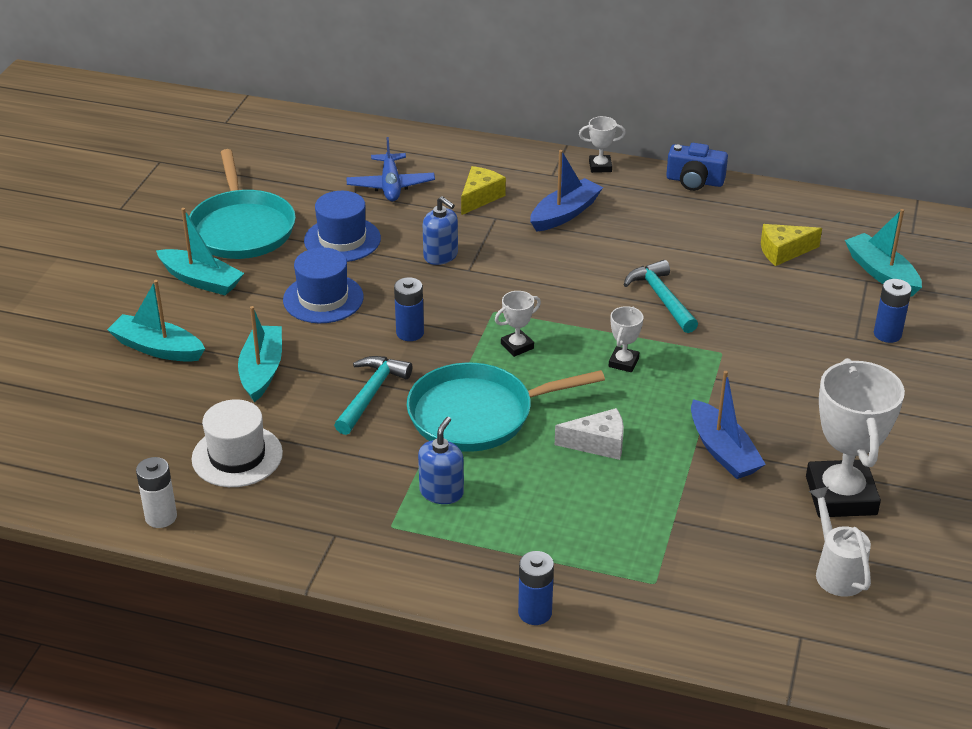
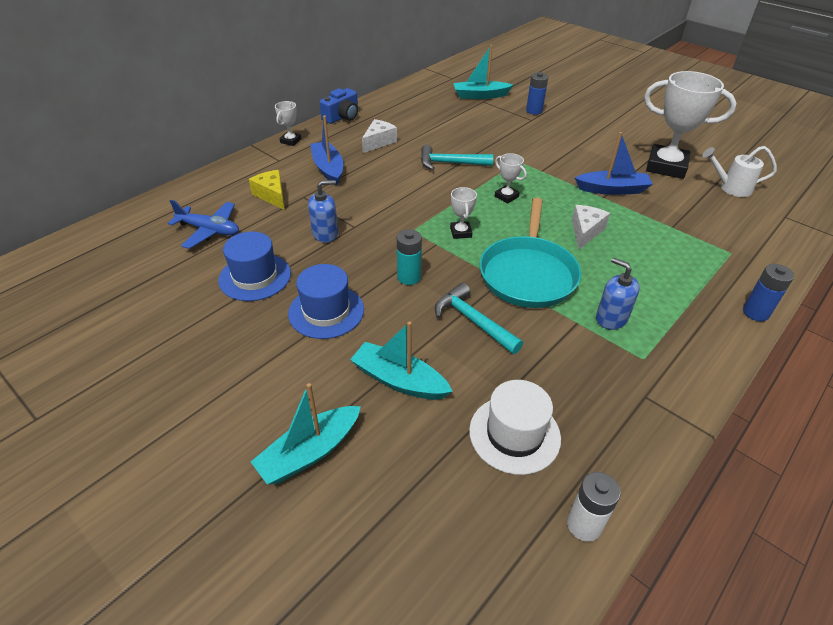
camera: 65 degrees left, 5 degrees up
(201, 280) = (227, 385): turquoise boat -> none
(242, 228) = (174, 333): turquoise pan -> none
(410, 333) = (409, 277): blue battery -> turquoise battery
(660, 228) = (378, 142): none -> white cheese
(783, 252) = (438, 114): yellow cheese -> none

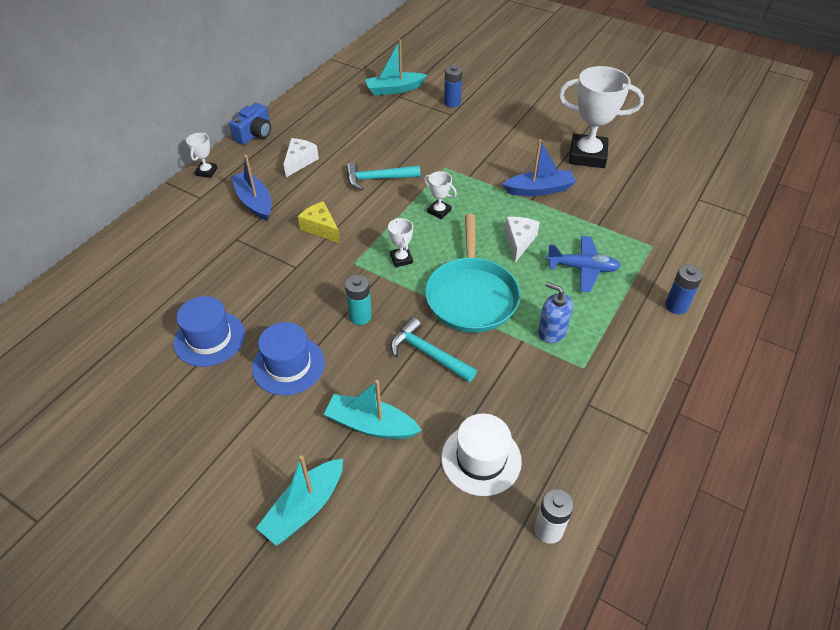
camera: 10 degrees left, 5 degrees up
(209, 230) = (149, 292): blue plane -> blue plane (582, 268)
(272, 195) = (203, 242): yellow cheese -> yellow cheese (321, 228)
(325, 234) = (268, 279): blue soap dispenser -> none
(730, 188) = (648, 173): white watering can -> none

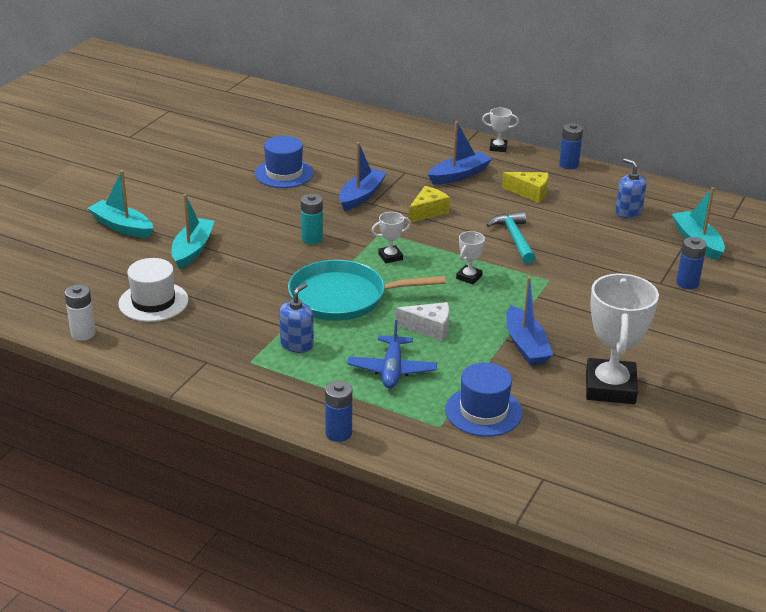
camera: 85 degrees right, 15 degrees down
(255, 134) = (568, 165): blue camera -> blue battery
(278, 274) = (361, 196): none -> blue boat
(288, 365) = (255, 209): blue hat -> blue hat (483, 411)
(299, 161) = (530, 193): white cheese -> yellow cheese
(344, 114) = (628, 212): none -> blue soap dispenser
(428, 354) = (268, 274): turquoise hammer -> none

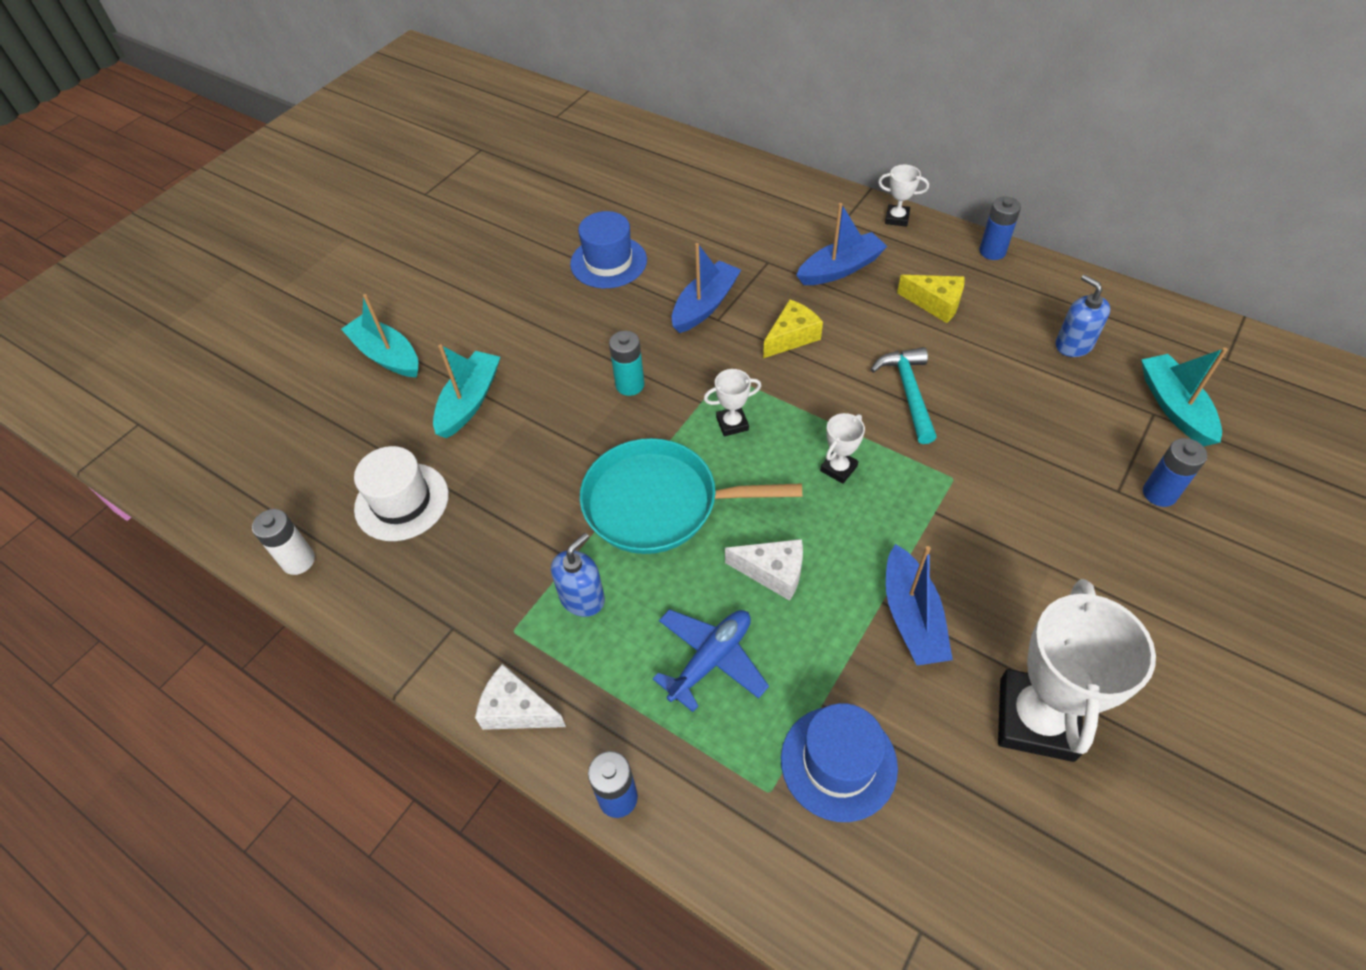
camera: 10 degrees right, 20 degrees up
(261, 398) = (517, 710): none -> white cheese
(392, 370) = (711, 660): blue plane -> blue plane turned 150 degrees counterclockwise

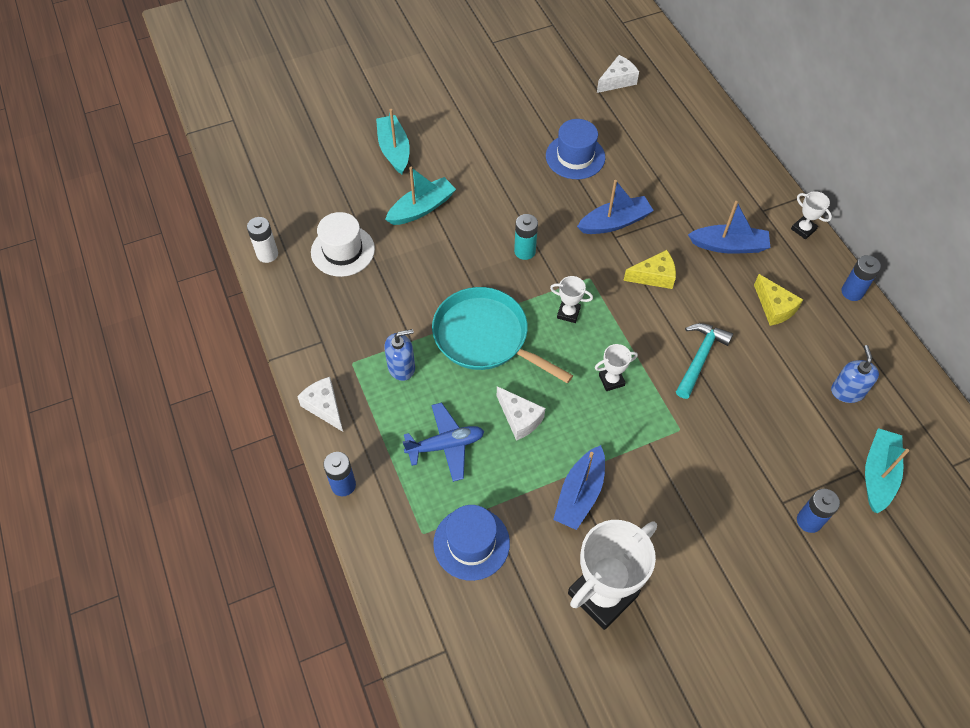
camera: 30 degrees right, 5 degrees up
(595, 171) = (617, 81): none -> white cheese

